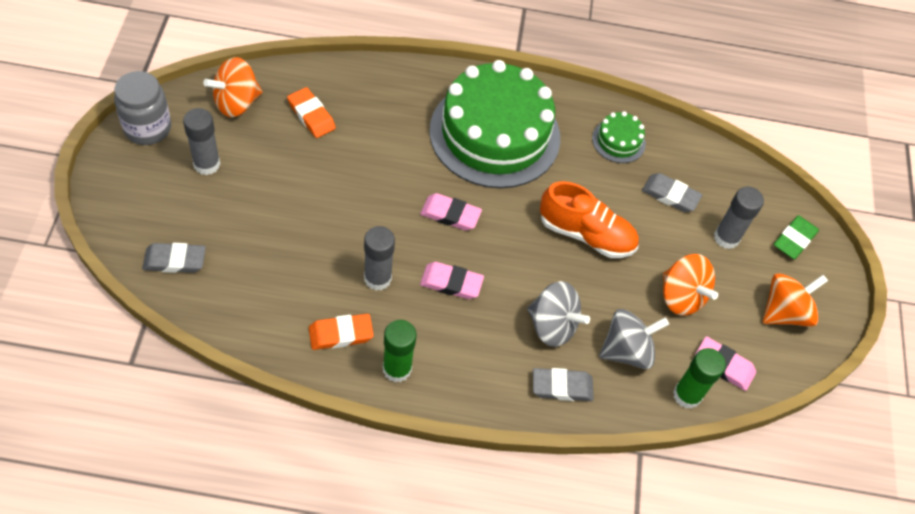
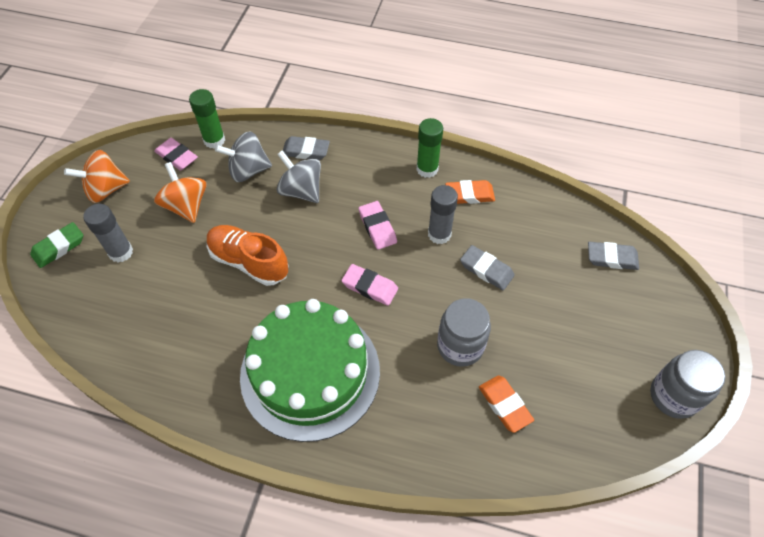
camera: 165 degrees left, 0 degrees up
(206, 164) = (604, 350): grey glue stick -> none
(236, 103) = (587, 425): orange spinning top -> none
(353, 162) = (460, 346): none -> grey jar
(451, 283) = (377, 227): pink eraser -> pink eraser turned 45 degrees clockwise
(618, 141) = (180, 358): green cake -> none
(670, 195) = (153, 295): grey eraser -> grey eraser (486, 270)

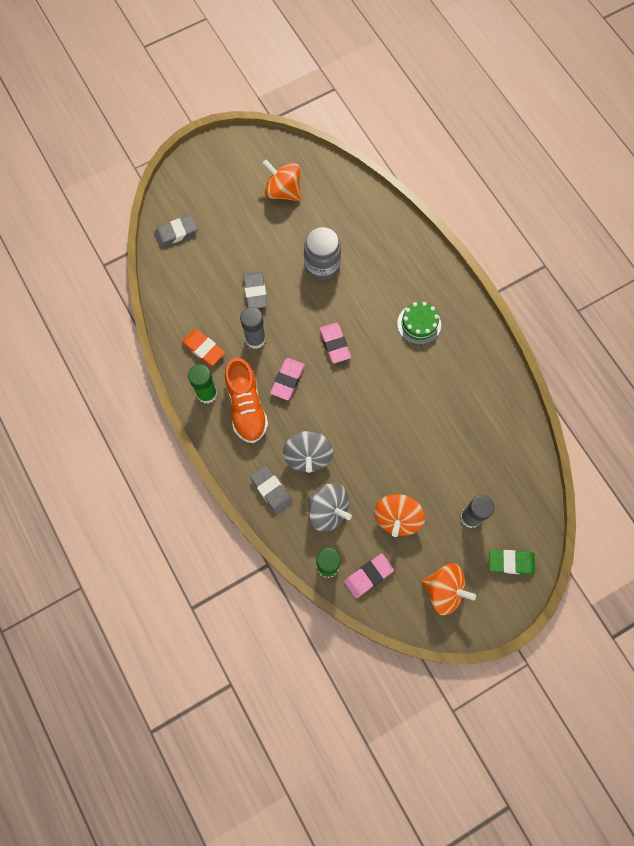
camera: 135 degrees left, 15 degrees up
(177, 157) = (368, 576): pink eraser -> pink eraser turned 60 degrees clockwise
(249, 262) = (392, 430): orange shoe -> orange shoe (246, 406)
(310, 372) = (419, 324): green cake -> green cake, size x0.42
(504, 405) = (334, 217): orange eraser -> none
(582, 385) = (283, 191): none -> orange spinning top
(611, 258) = (176, 233): grey eraser -> grey eraser turned 75 degrees counterclockwise
(673, 396) = (246, 148): grey jar -> none

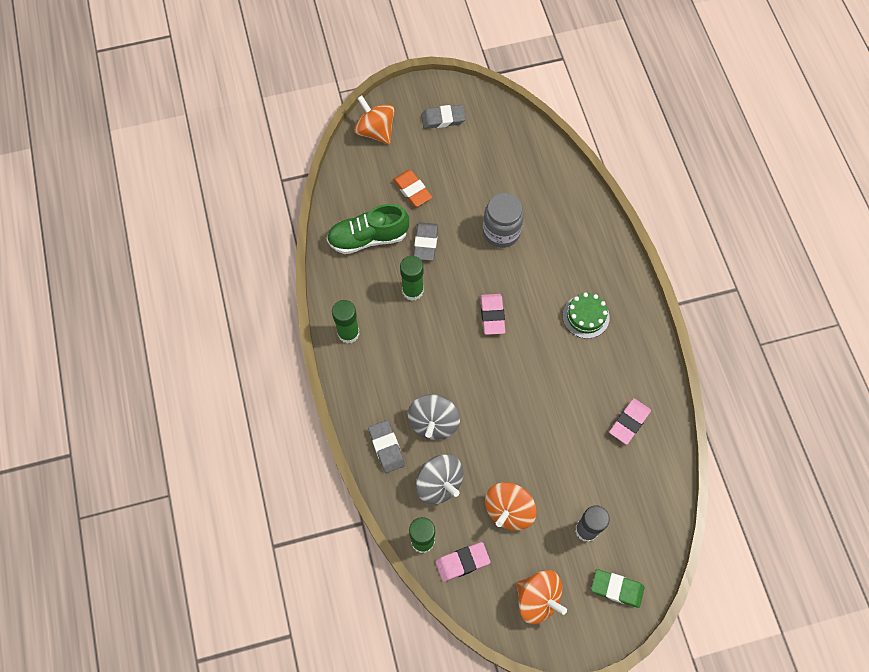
camera: 15 degrees right, 5 degrees down
(176, 233) = (362, 165): grey eraser -> grey eraser (443, 119)
(200, 300) = (368, 238): none -> green shoe
(203, 349) = (357, 287): orange eraser -> orange eraser (412, 190)
(246, 406) = (384, 356): orange shoe -> none
(255, 339) = (412, 291): grey glue stick -> green glue stick
(283, 191) = (482, 149): orange spinning top -> orange spinning top (375, 131)
(287, 380) = (434, 340): pink eraser -> pink eraser (629, 422)

